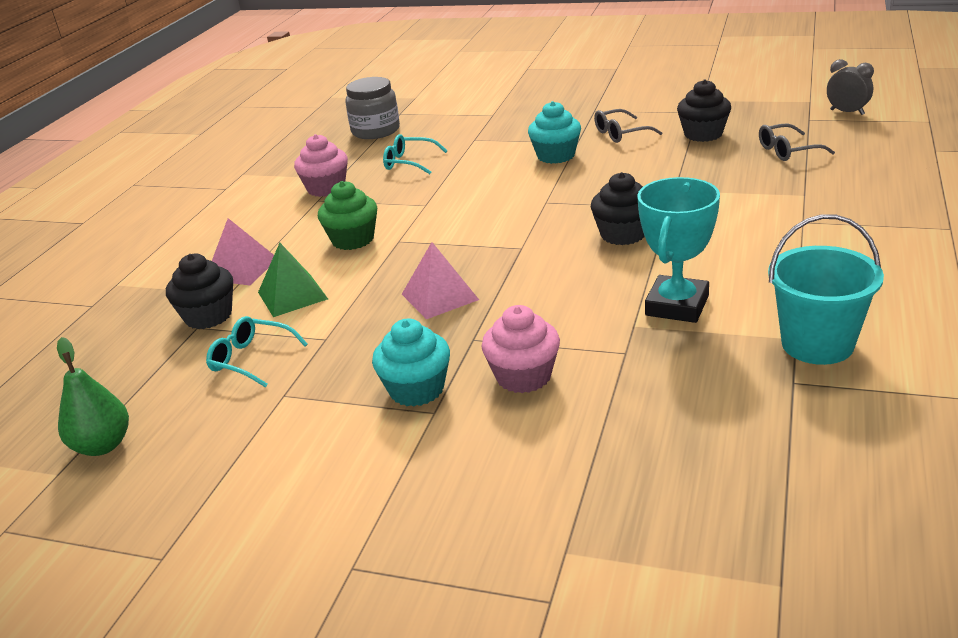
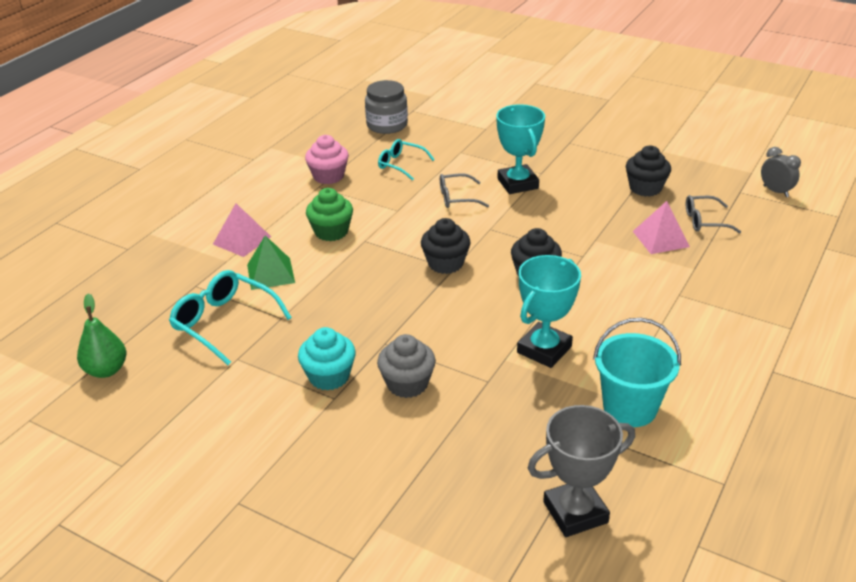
camera: 10 degrees right, 5 degrees up
(208, 316) = (206, 278): black cupcake -> black cupcake (445, 263)
(252, 359) = (225, 323): turquoise glasses -> turquoise glasses, size x1.58
(439, 297) = (375, 300): pink pyramid -> pink pyramid (660, 239)
(523, 376) = (407, 384): pink cupcake -> grey cupcake
(556, 156) = (517, 184): turquoise cupcake -> turquoise trophy
(621, 133) = (580, 172): grey glasses -> grey glasses (457, 198)
(820, 474) = (575, 512): none -> grey trophy

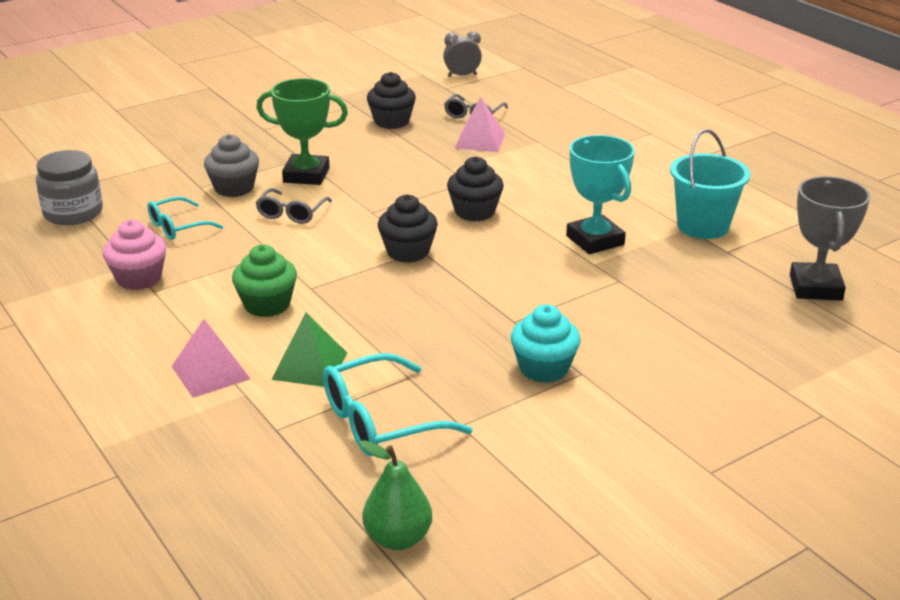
camera: 65 degrees left, 5 degrees down
(407, 384) = (591, 324): grey cupcake -> grey cupcake (234, 188)
(517, 184) = (306, 175): turquoise trophy -> green trophy

